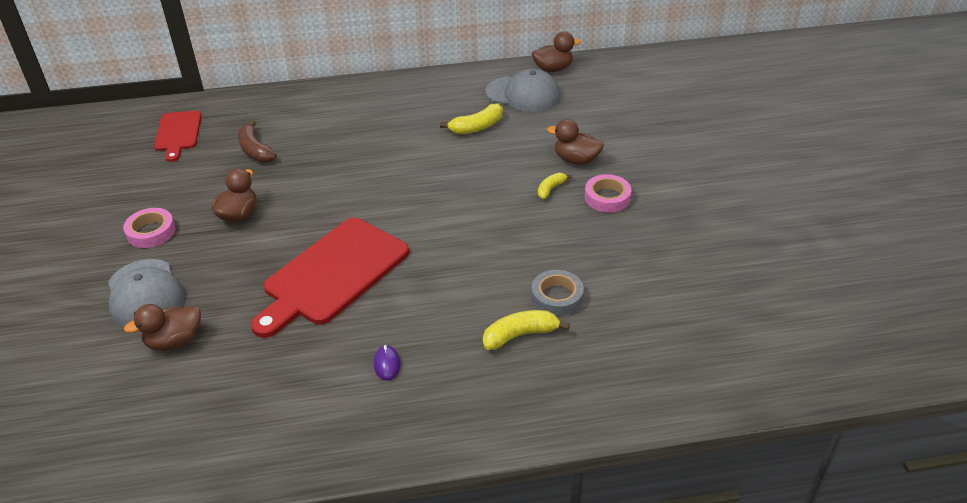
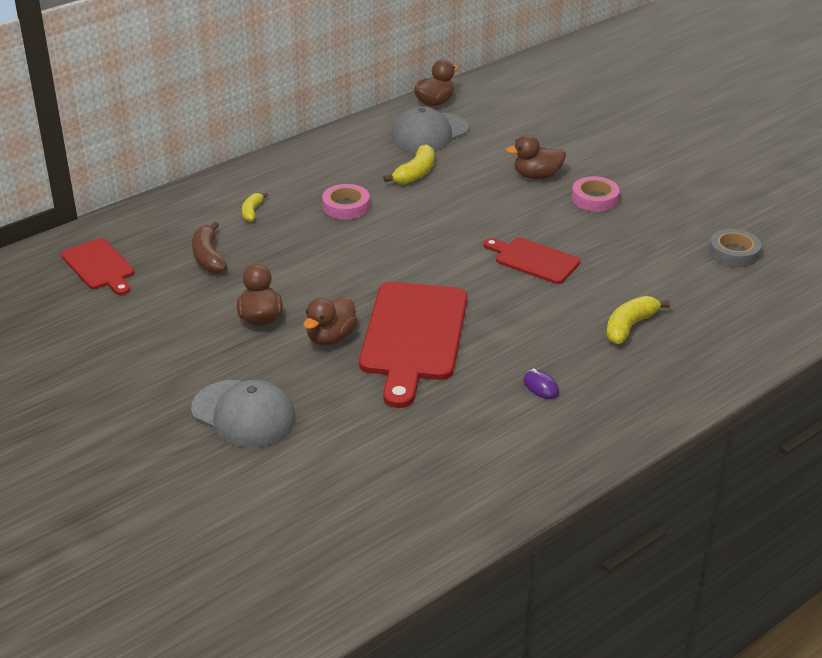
camera: 30 degrees left, 5 degrees down
(151, 232) = (182, 362): pink tape -> pink tape (346, 206)
(174, 341) = (322, 440): brown duck -> brown duck (331, 338)
(255, 150) = (208, 257): brown banana -> brown banana turned 45 degrees clockwise
(498, 238) = (534, 260): none -> red cutting board
(523, 94) = (429, 133): grey cap -> grey cap turned 150 degrees clockwise
(550, 189) = (539, 206): yellow banana -> yellow banana (252, 212)
(557, 297) = (630, 288): grey tape -> grey tape (734, 253)

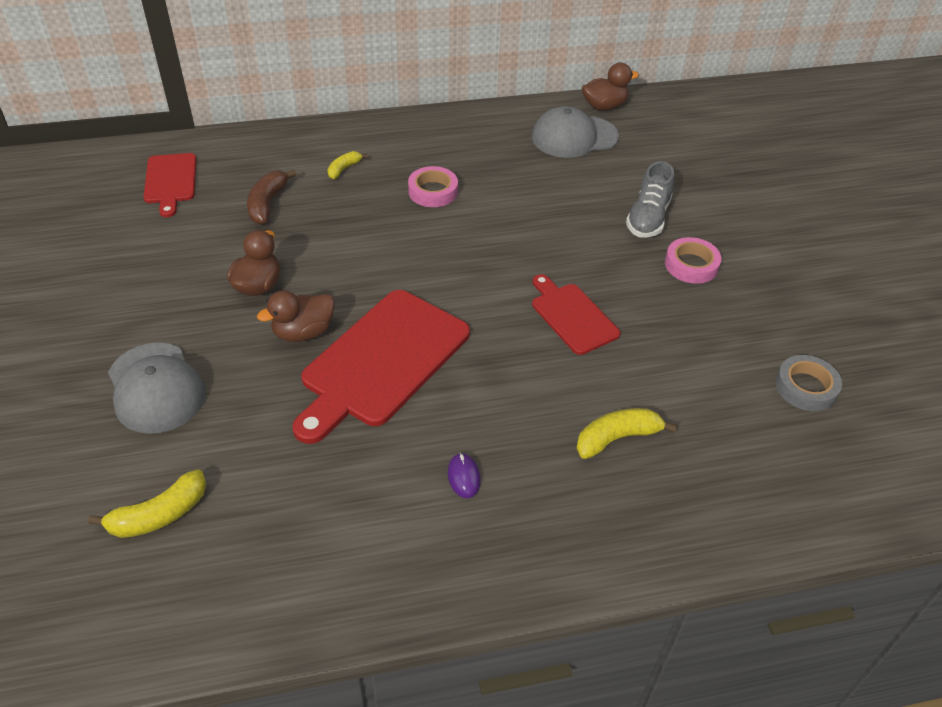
camera: 25 degrees right, 10 degrees up
(415, 173) = (527, 177): yellow banana -> yellow banana (159, 515)
(537, 176) = (648, 218): brown duck -> grey shoe

